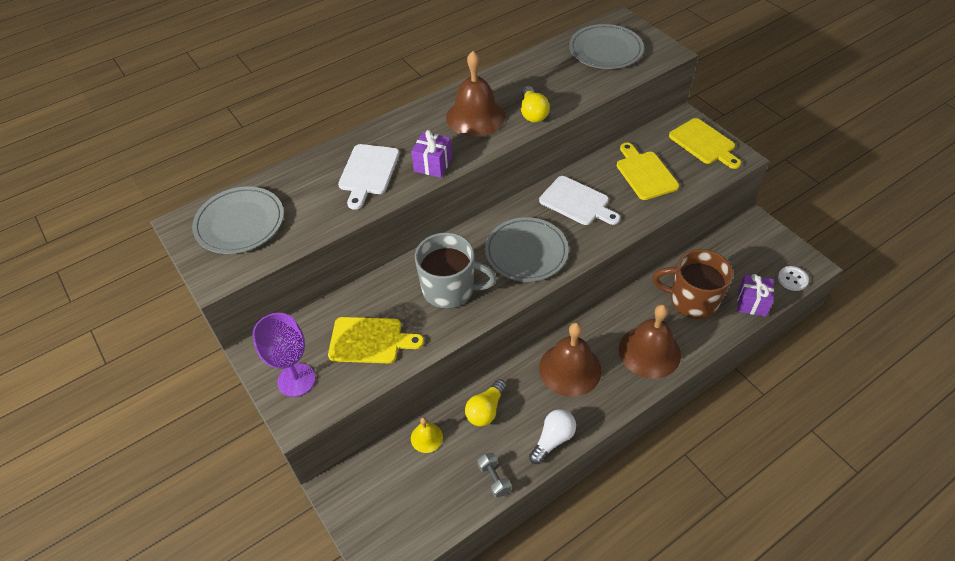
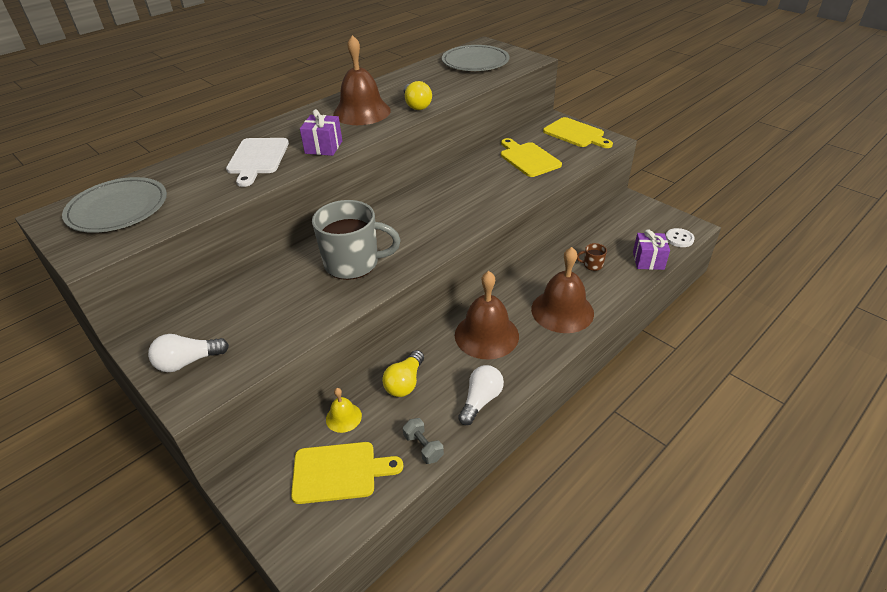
camera: 10 degrees left, 10 degrees down
(296, 380) = (188, 362): purple goblet -> white light bulb
(369, 340) = (270, 316): yellow cutting board -> yellow cutting board (339, 472)
(526, 252) = (427, 226): grey plate -> none
(577, 202) = (469, 184): white cutting board -> none
(692, 300) = (592, 265): brown mug -> brown mug, size x0.41

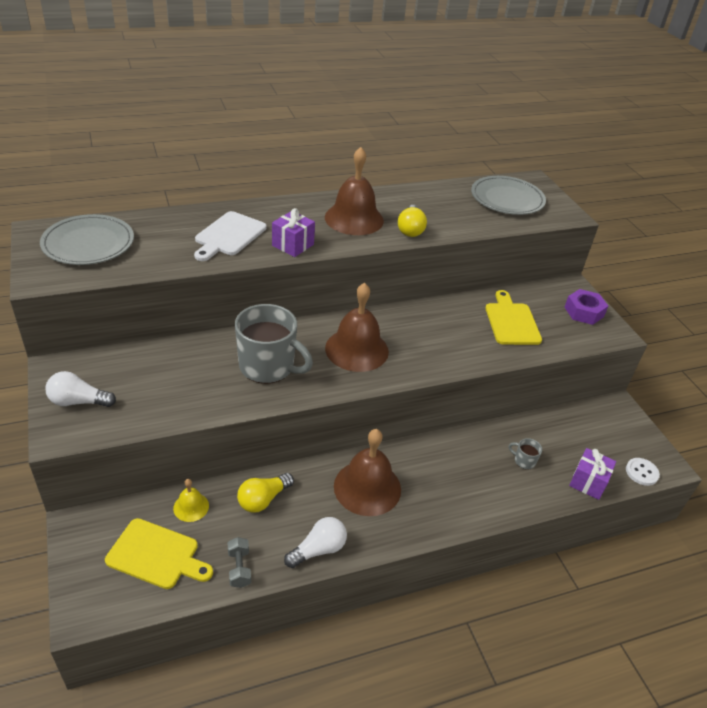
camera: 20 degrees right, 0 degrees up
(562, 311) = (458, 496): brown bell -> brown bell (357, 349)
(575, 134) = (583, 312): yellow cutting board -> purple nut
(592, 265) = (524, 461): brown mug -> grey mug

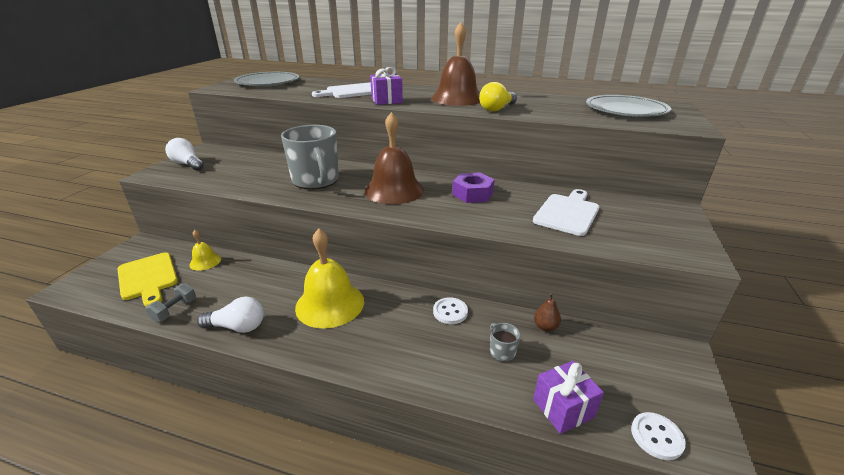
camera: 40 degrees right, 10 degrees down
(263, 499) = (250, 277): yellow light bulb -> none
(367, 487) = (330, 304): brown bell -> yellow bell
(462, 446) = (450, 312): none -> white button
(511, 322) = (567, 213): yellow cutting board -> white cutting board
(532, 426) = (545, 327): none -> brown pear
(583, 312) = (670, 229): purple nut -> purple nut (472, 194)

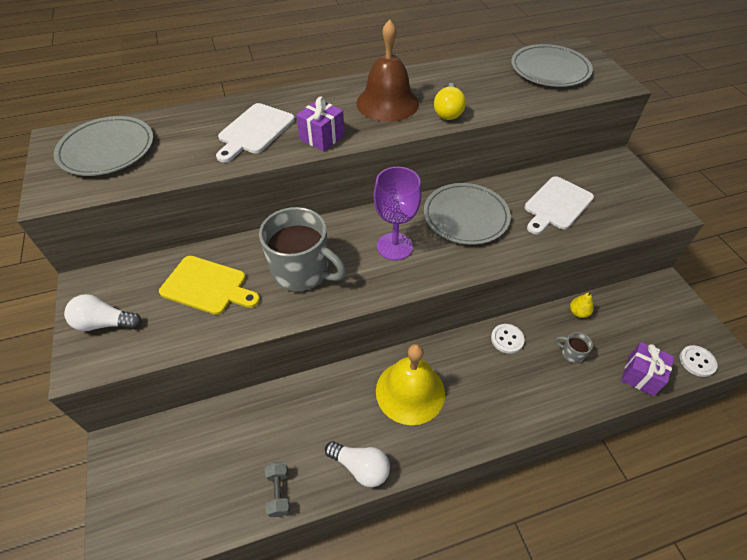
camera: 35 degrees left, 20 degrees up
(148, 278) = (195, 479): yellow cutting board -> yellow cutting board (207, 286)
(205, 261) = (231, 421): yellow bell -> none
(237, 327) = (360, 467): white light bulb -> white light bulb turned 60 degrees clockwise
(394, 190) = (394, 246): brown bell -> purple goblet
(472, 194) = (465, 216): purple nut -> grey plate
(545, 327) = (578, 312): brown pear -> yellow pear
(567, 213) = (556, 205): white cutting board -> white cutting board turned 135 degrees counterclockwise

